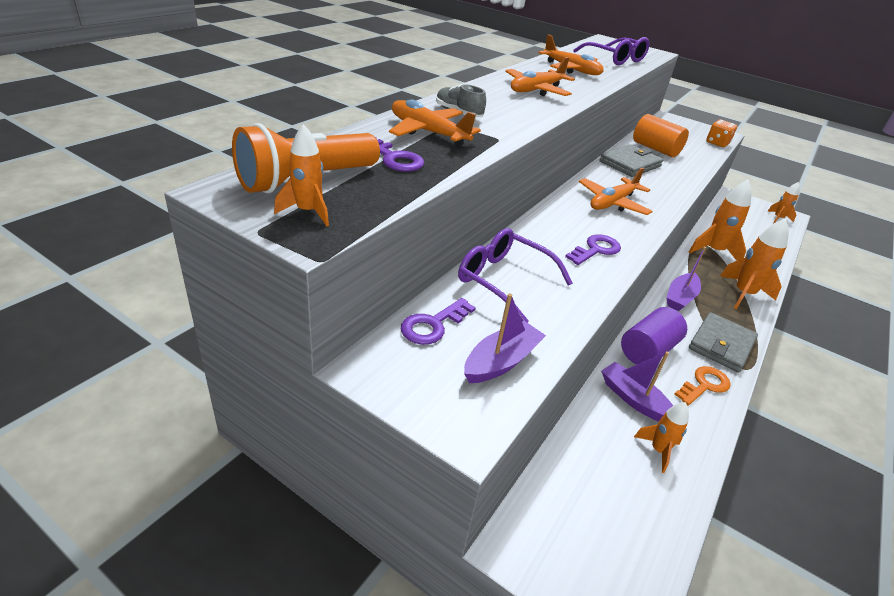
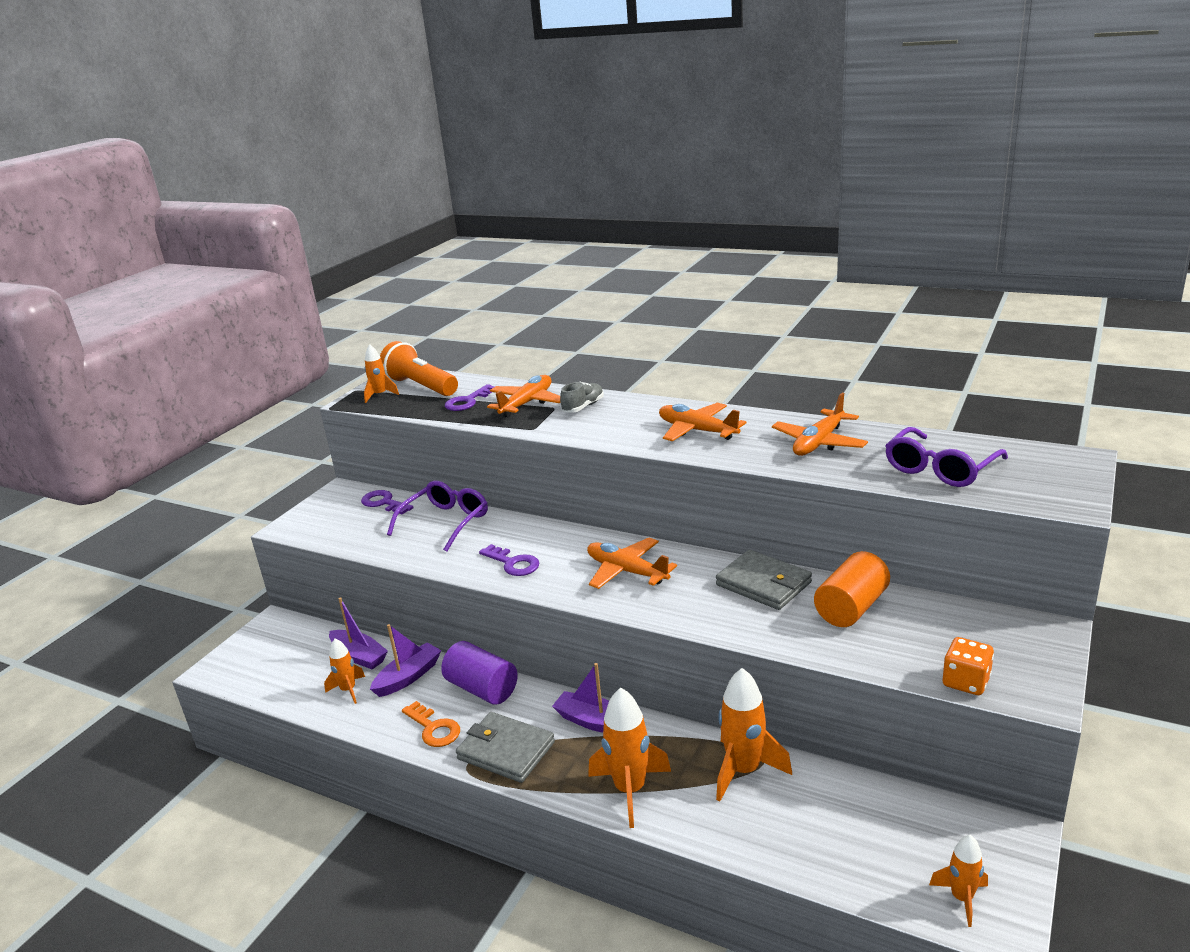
camera: 90 degrees right, 10 degrees down
(501, 361) = (347, 531): purple boat -> purple boat (359, 656)

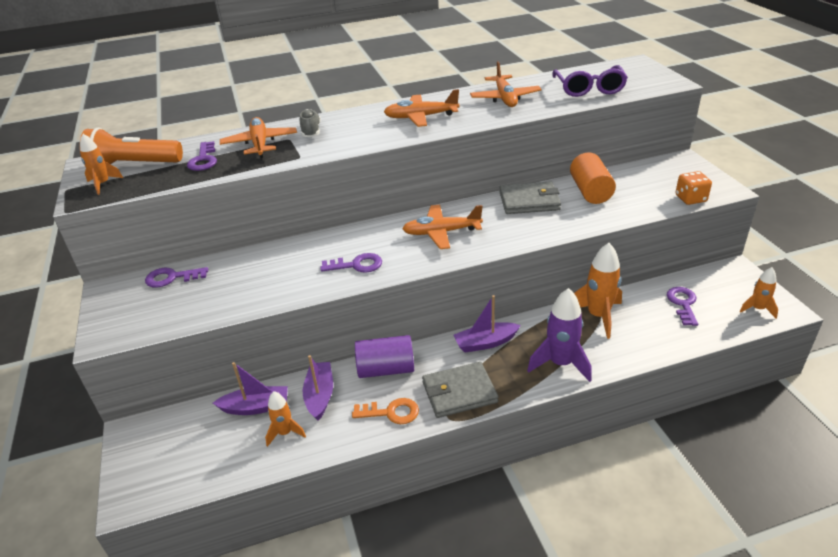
camera: 45 degrees left, 10 degrees up
(445, 523) = (254, 266): purple glasses -> none
(630, 790) = (560, 363): orange rocket -> purple rocket
(867, 824) = (683, 304): none -> purple key

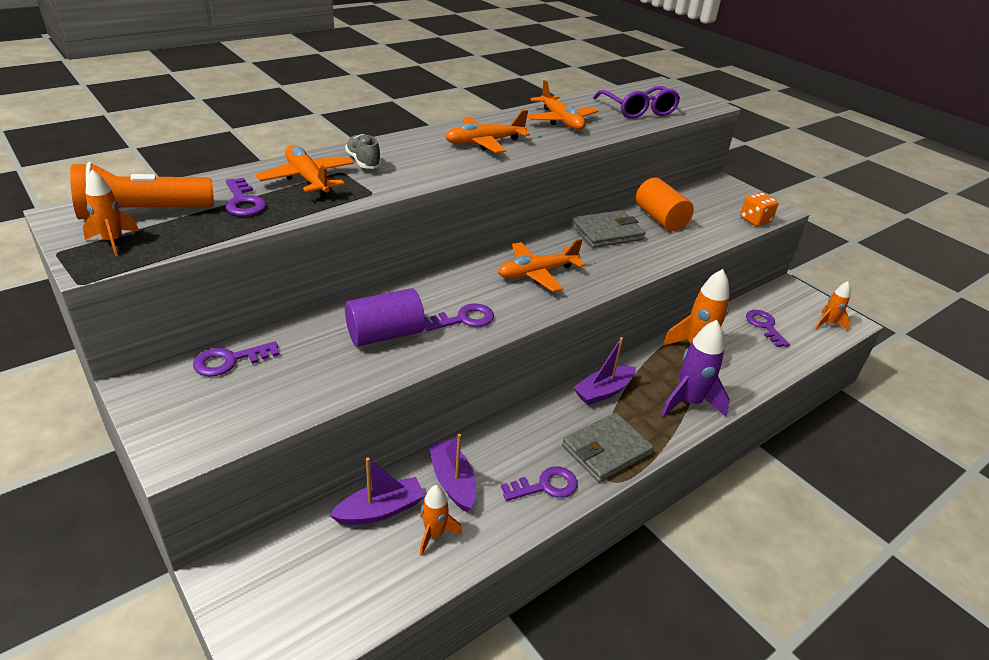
camera: 25 degrees left, 0 degrees up
(386, 369) = (513, 437): purple cylinder -> purple cylinder (385, 334)
(391, 412) = (545, 486): orange key -> purple key

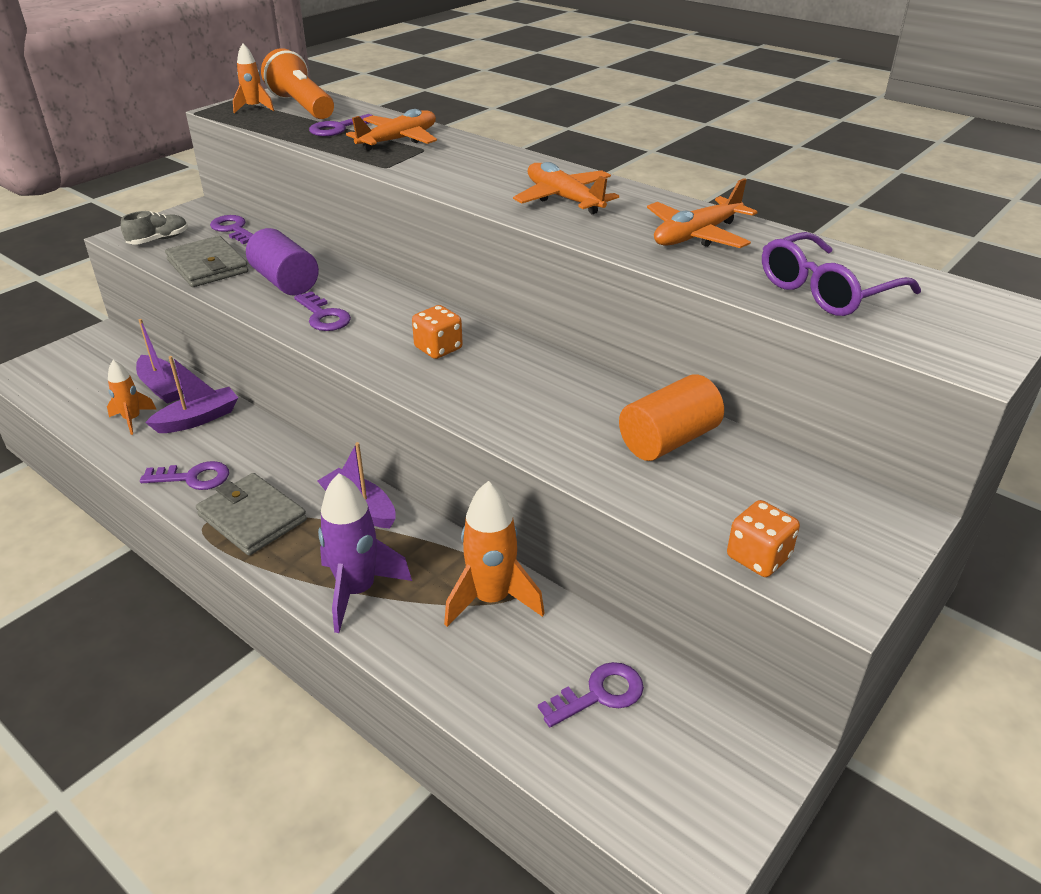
camera: 80 degrees right, 0 degrees up
(363, 162) = (455, 153): grey shoe -> grey shoe (158, 240)
(537, 273) = (438, 348): orange plane -> orange dice
(545, 486) = (193, 477): purple key -> purple key turned 60 degrees counterclockwise
(607, 232) = (582, 392): grey wallet -> grey wallet (207, 266)
(828, 323) = (665, 809): orange rocket -> none

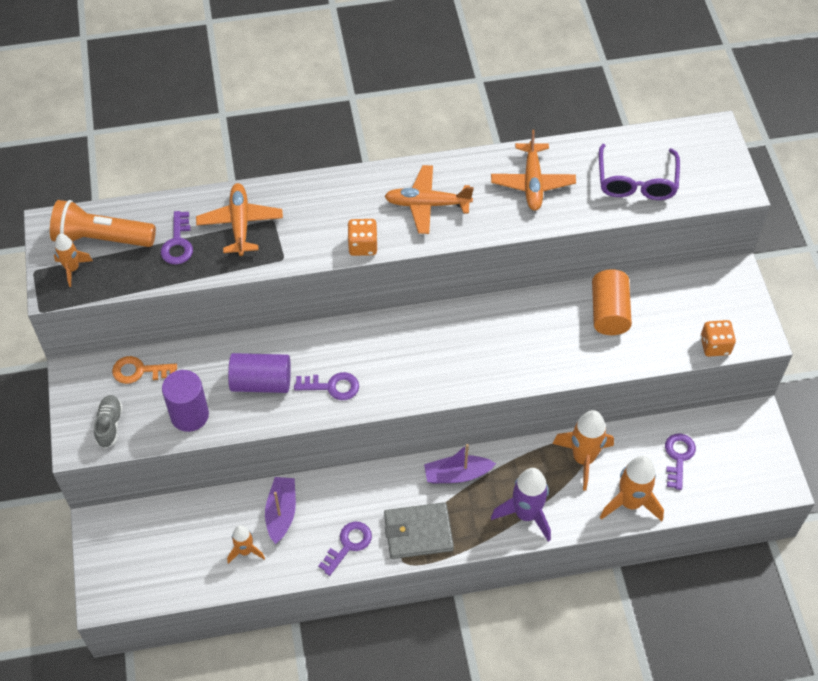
camera: 50 degrees left, 20 degrees up
(162, 387) = (218, 516): purple boat -> none
(207, 266) = (189, 415): grey wallet -> purple cylinder
(233, 229) = (139, 371): purple key -> orange key
(438, 348) = (428, 352): orange dice -> orange dice (363, 246)
(472, 682) = (630, 503): none -> orange rocket

